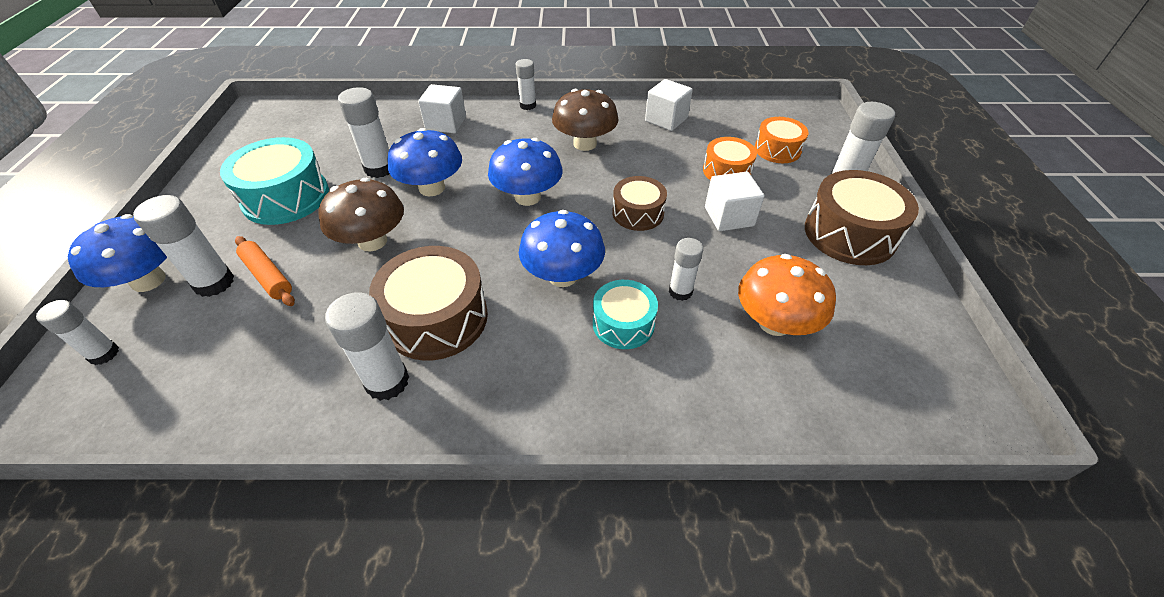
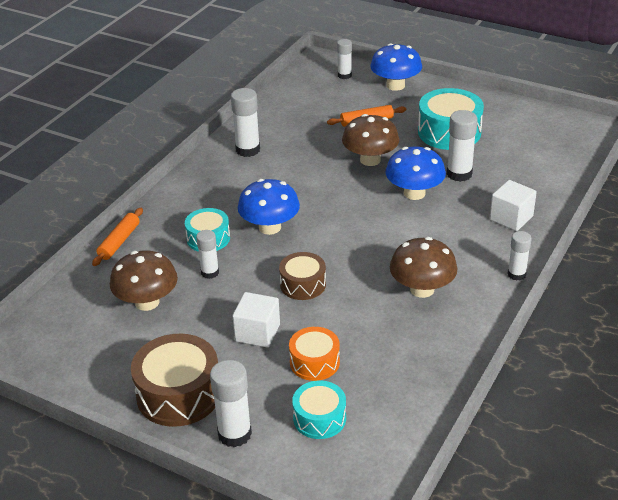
camera: 120 degrees right, 10 degrees down
(214, 283) = (375, 104): white glue stick -> none
(436, 318) = (278, 172): brown drum -> none
(527, 197) = (367, 235): blue mushroom -> none
(666, 119) = (429, 361): white cube -> none
(703, 424) = (119, 242): none -> orange rolling pin
(774, 323) = (147, 302): orange mushroom -> brown mushroom
(777, 150) = (319, 418): orange drum -> turquoise drum

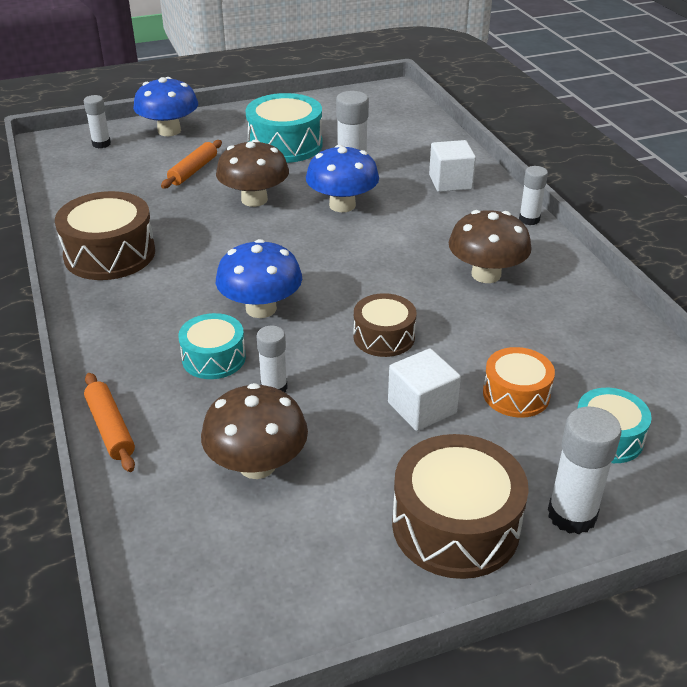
camera: 50 degrees left, 0 degrees up
(248, 150) = (110, 254): white glue stick -> brown drum

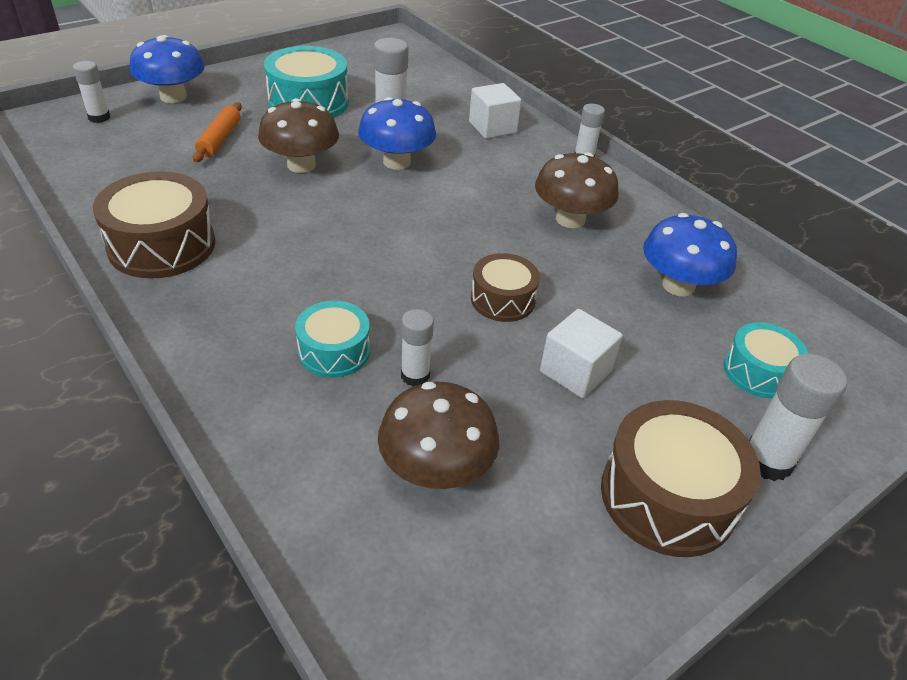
camera: 20 degrees left, 5 degrees up
(110, 428) = (250, 458): orange rolling pin -> none
(261, 308) = (361, 286): blue mushroom -> blue mushroom (678, 285)
(516, 394) = (656, 341): orange drum -> none

